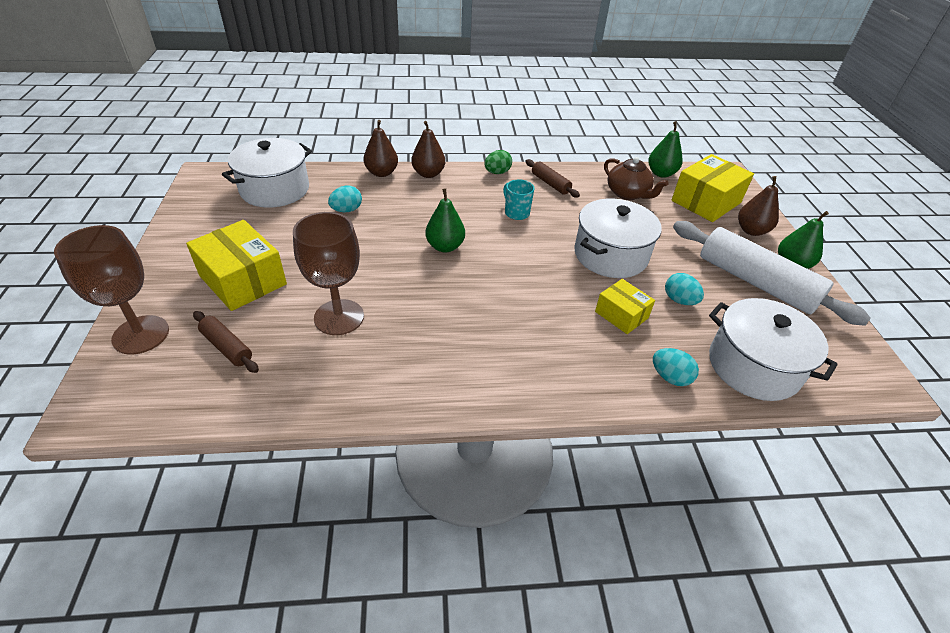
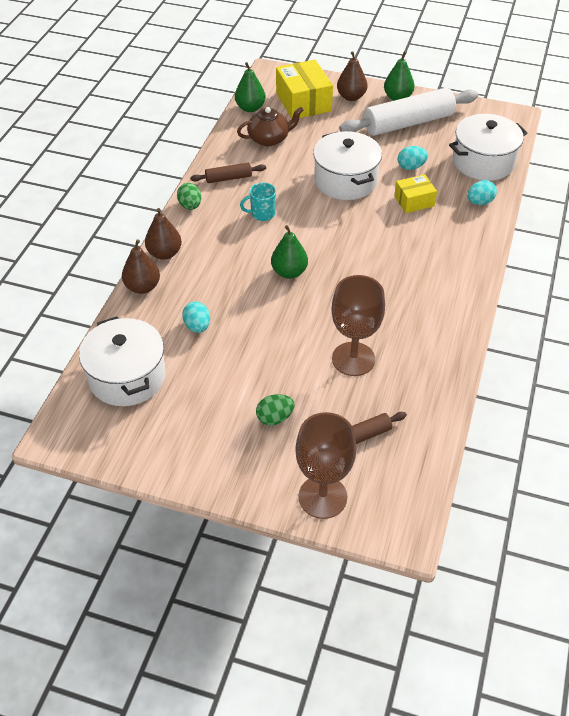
camera: 65 degrees left, 5 degrees up
(243, 280) = (275, 418): yellow box -> green egg

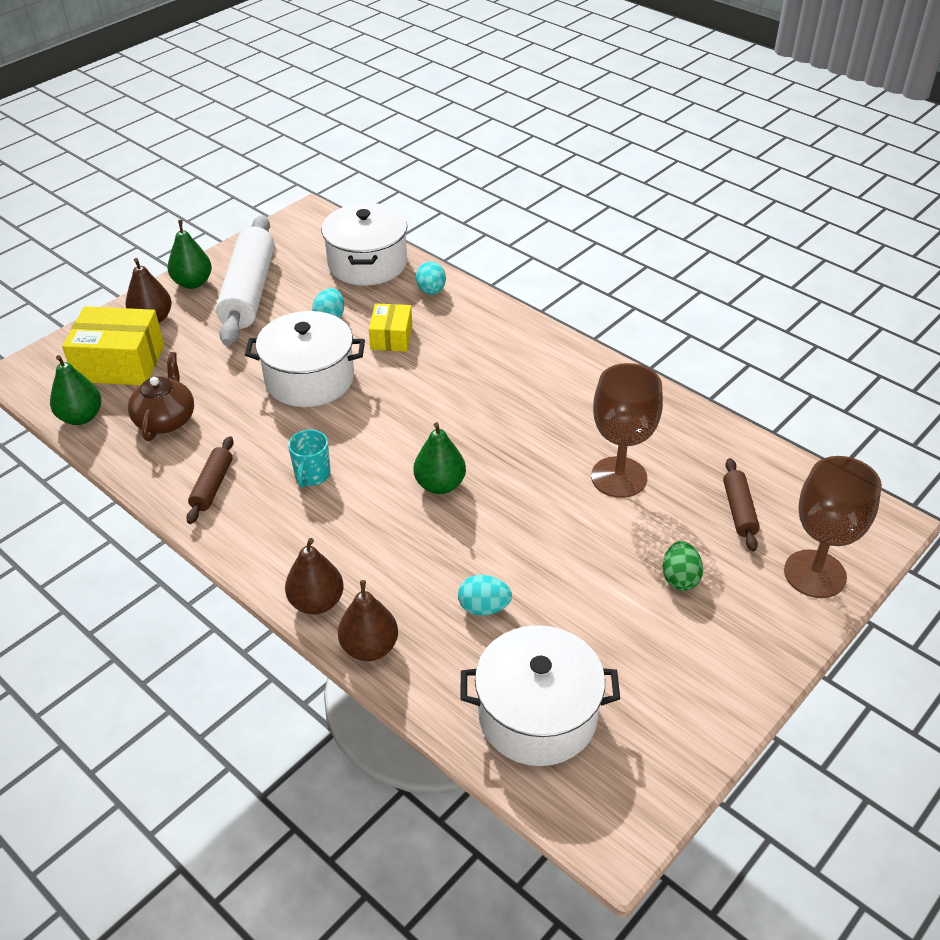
camera: 65 degrees left, 5 degrees down
(190, 206) = (237, 544): green egg -> none

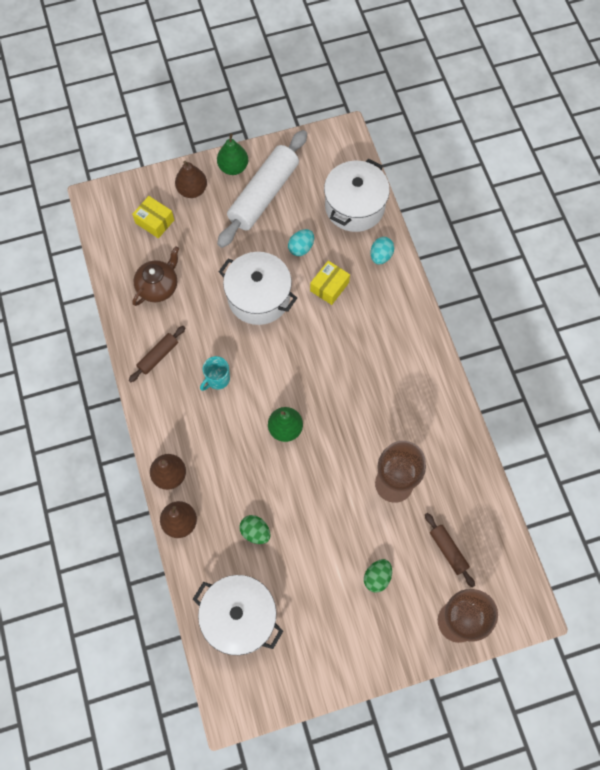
camera: 30 degrees right, 25 degrees up
(81, 417) = (112, 258): green pear -> none
(120, 363) = (155, 221): yellow box -> yellow box, size x0.59
(484, 607) = (255, 532): turquoise egg -> green egg
(739, 510) = (448, 550): brown rolling pin -> brown rolling pin turned 60 degrees counterclockwise

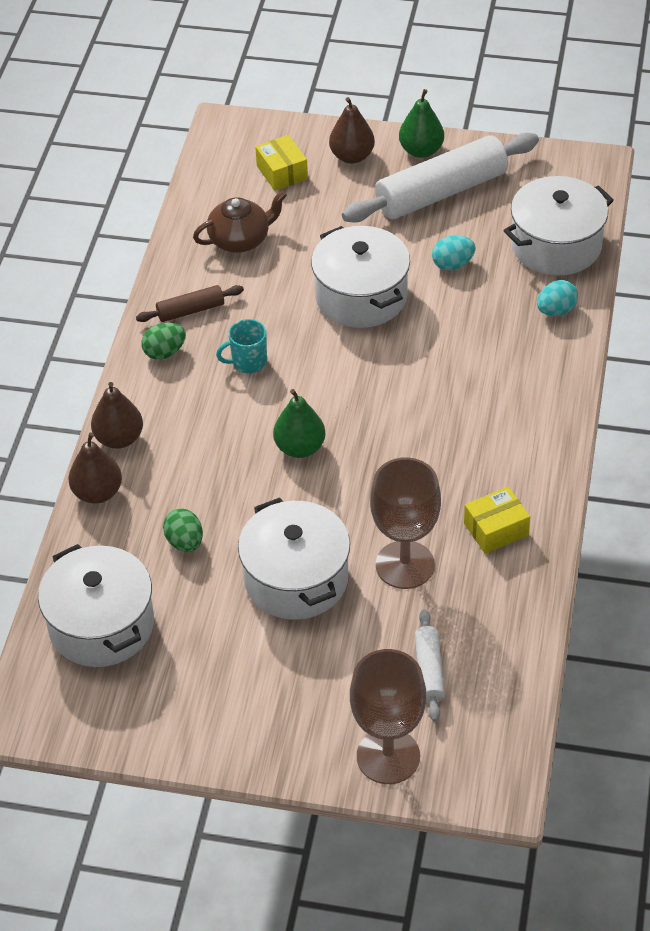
camera: 30 degrees right, 20 degrees down
(329, 287) = (463, 319): yellow box -> yellow box (496, 529)
(337, 525) = (296, 579): none -> white pot
(377, 577) = (310, 659): green egg -> green egg (165, 352)
(448, 550) = (429, 670): brown rolling pin -> white rolling pin

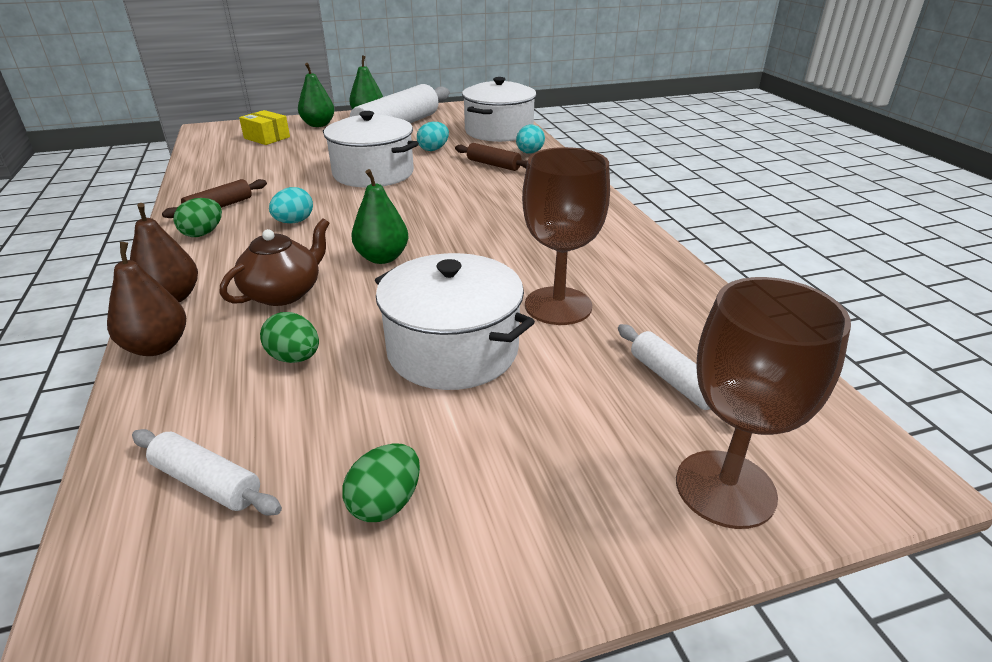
camera: 30 degrees left, 15 degrees down
(101, 625) = (207, 482): white pot -> white rolling pin
(191, 681) = (386, 503): none -> green egg
(240, 239) = (248, 168): brown teapot -> brown teapot (284, 293)
(248, 362) = (294, 222): turquoise mug -> turquoise egg
(352, 156) = (318, 125): brown pear -> green pear
(496, 529) = (614, 261): yellow box -> none
(498, 323) = (493, 165): none -> brown rolling pin

